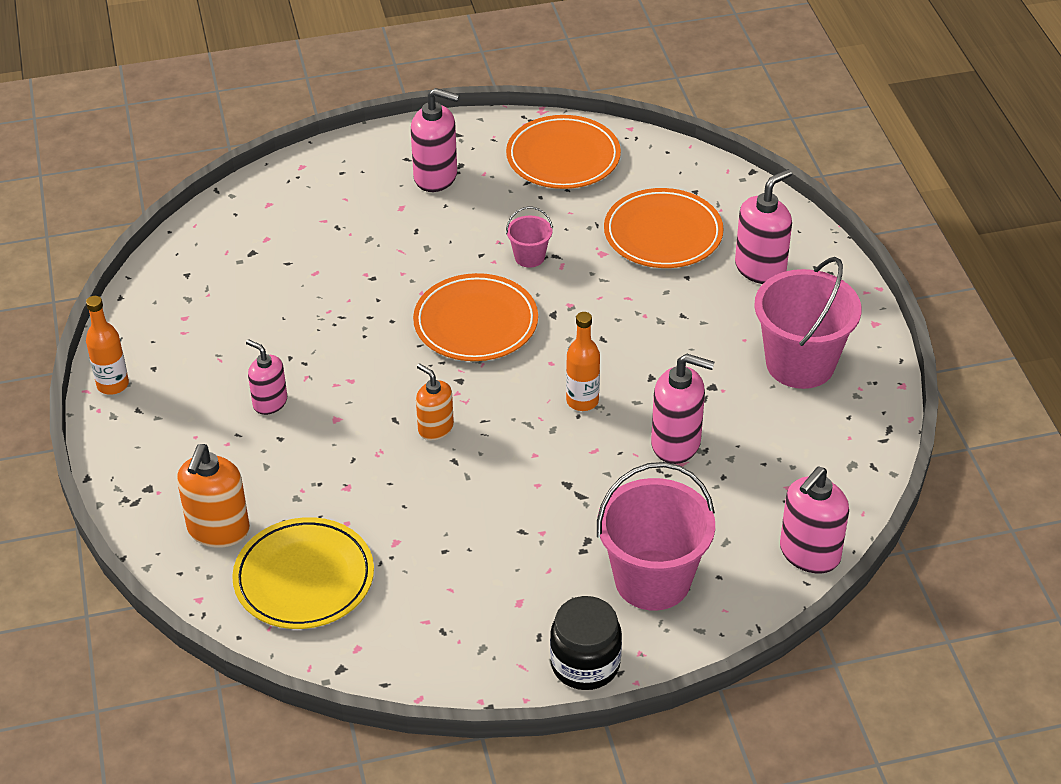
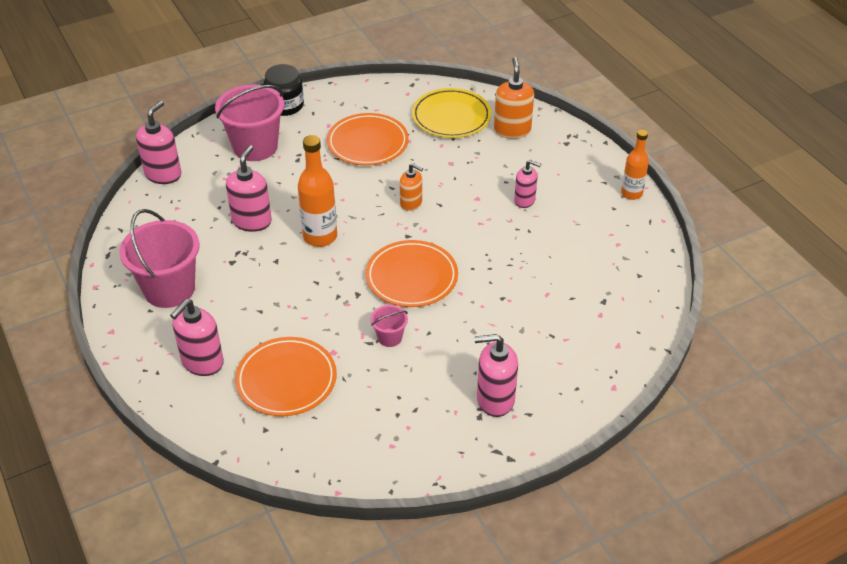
camera: 165 degrees right, 0 degrees up
(563, 157) = (391, 443): orange plate -> orange plate (367, 143)
(582, 401) = (320, 237): orange bottle -> orange bottle, size x1.53
(676, 443) = (252, 221): pink soap dispenser -> pink soap dispenser turned 105 degrees clockwise

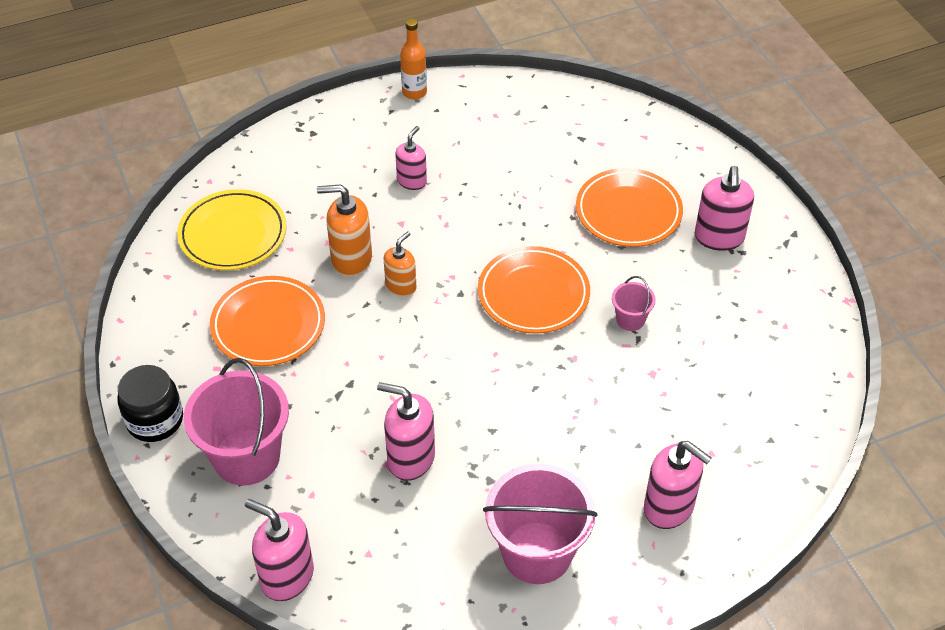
camera: 85 degrees left, 5 degrees up
(286, 380) = (696, 419): orange plate -> orange plate (628, 212)
(320, 237) = (451, 382): orange bottle -> none
(512, 130) = (276, 178): orange soap dispenser -> orange soap dispenser (351, 259)

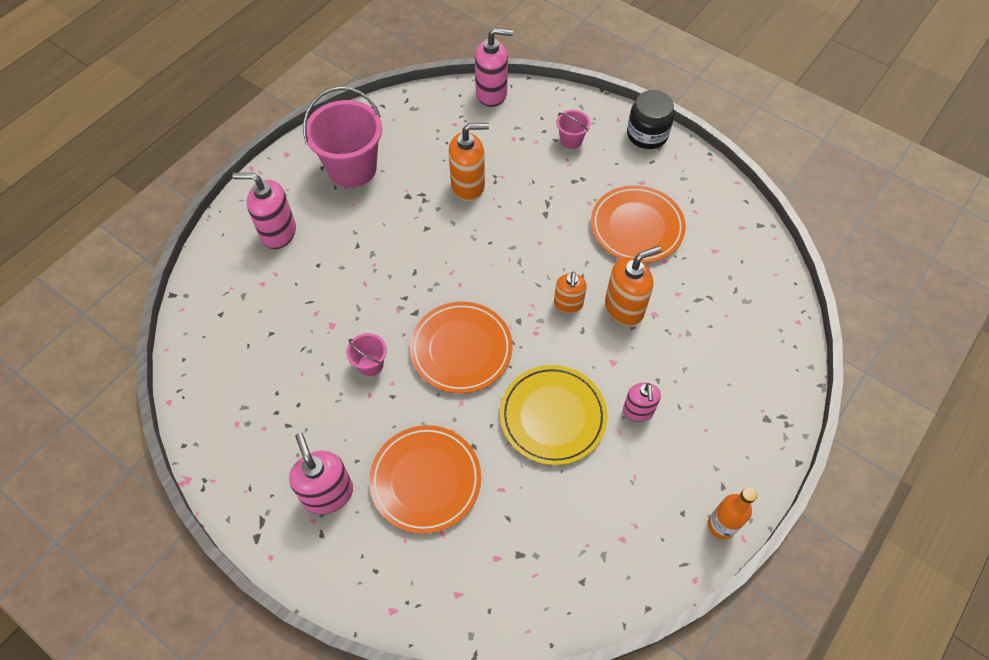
camera: 150 degrees right, 10 degrees up
(233, 234) = (731, 284): yellow plate -> yellow plate (553, 416)
(246, 457) = (571, 140): pink bucket -> pink bucket, size x0.46
(410, 458) = (468, 185): pink soap dispenser -> orange soap dispenser

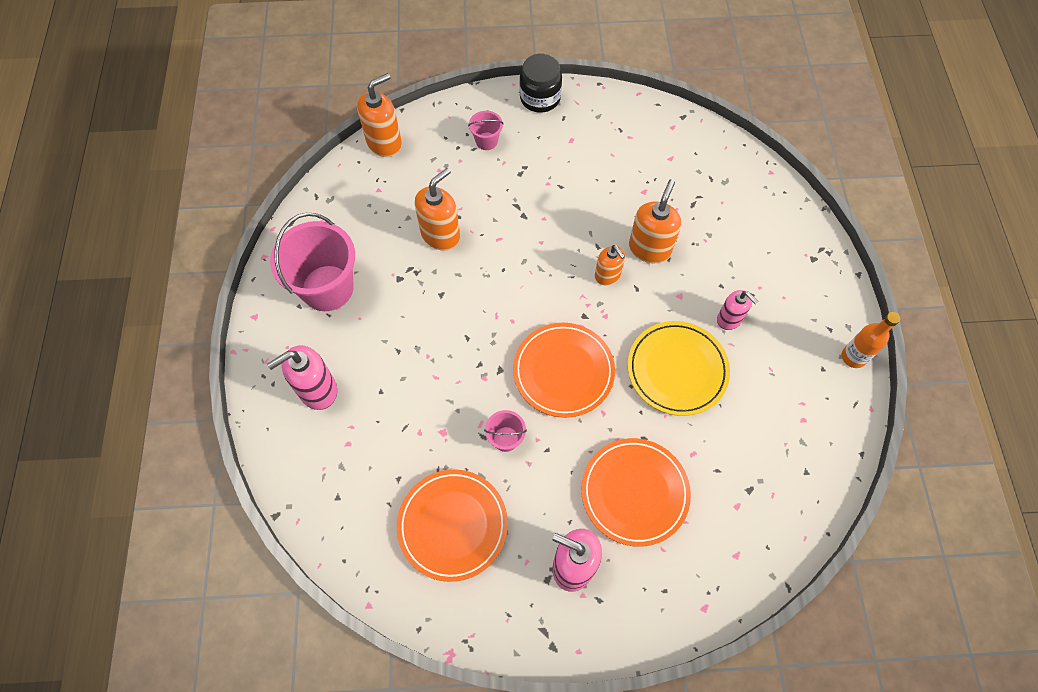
camera: 40 degrees left, 5 degrees up
(492, 93) = (384, 143): pink soap dispenser -> orange soap dispenser
(636, 227) = (600, 178): orange plate -> orange plate (452, 525)

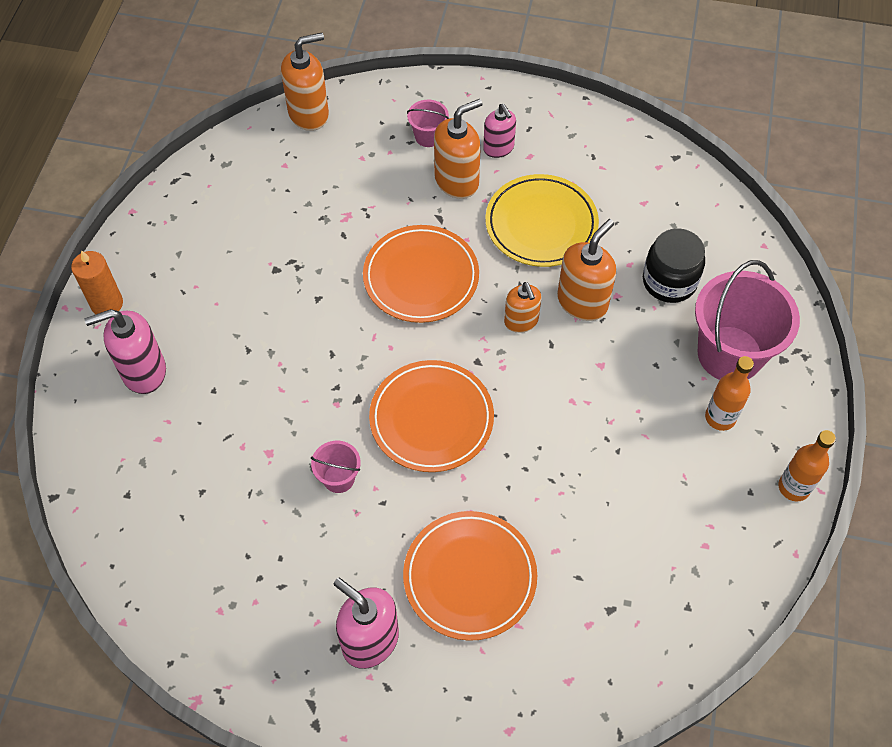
camera: 15 degrees right, 5 degrees down
(268, 340) = (107, 304): none -> orange candle
(327, 288) = (191, 261): pink bucket -> pink bucket (729, 354)
(441, 235) = (339, 231): orange soap dispenser -> orange soap dispenser (457, 181)
(452, 525) = (246, 559): orange plate -> orange plate (421, 277)
(540, 98) = (508, 100): black jar -> black jar (669, 281)
(677, 370) = (568, 449): yellow plate -> yellow plate (541, 224)
(729, 319) = (653, 406): pink soap dispenser -> pink soap dispenser (498, 148)
(782, 316) = (720, 417): none -> orange bottle

